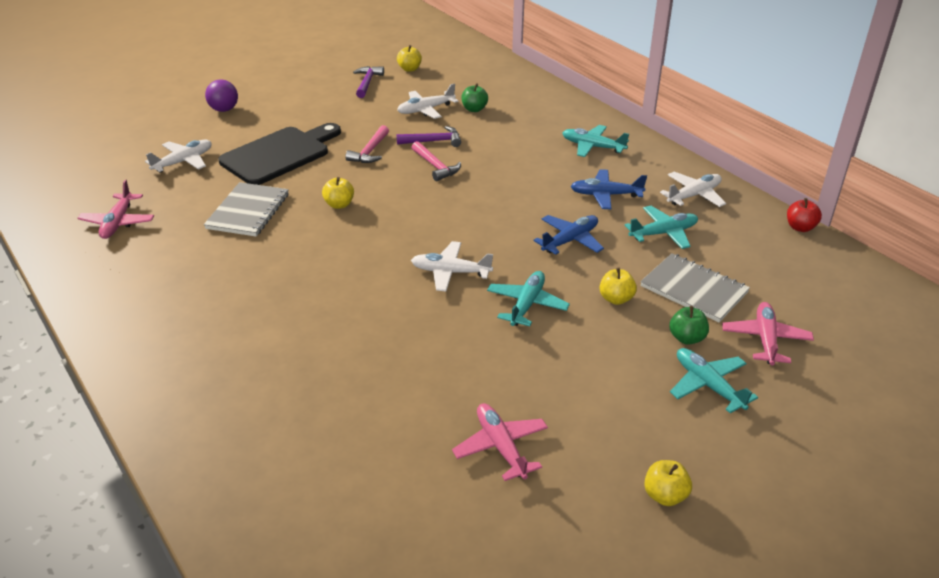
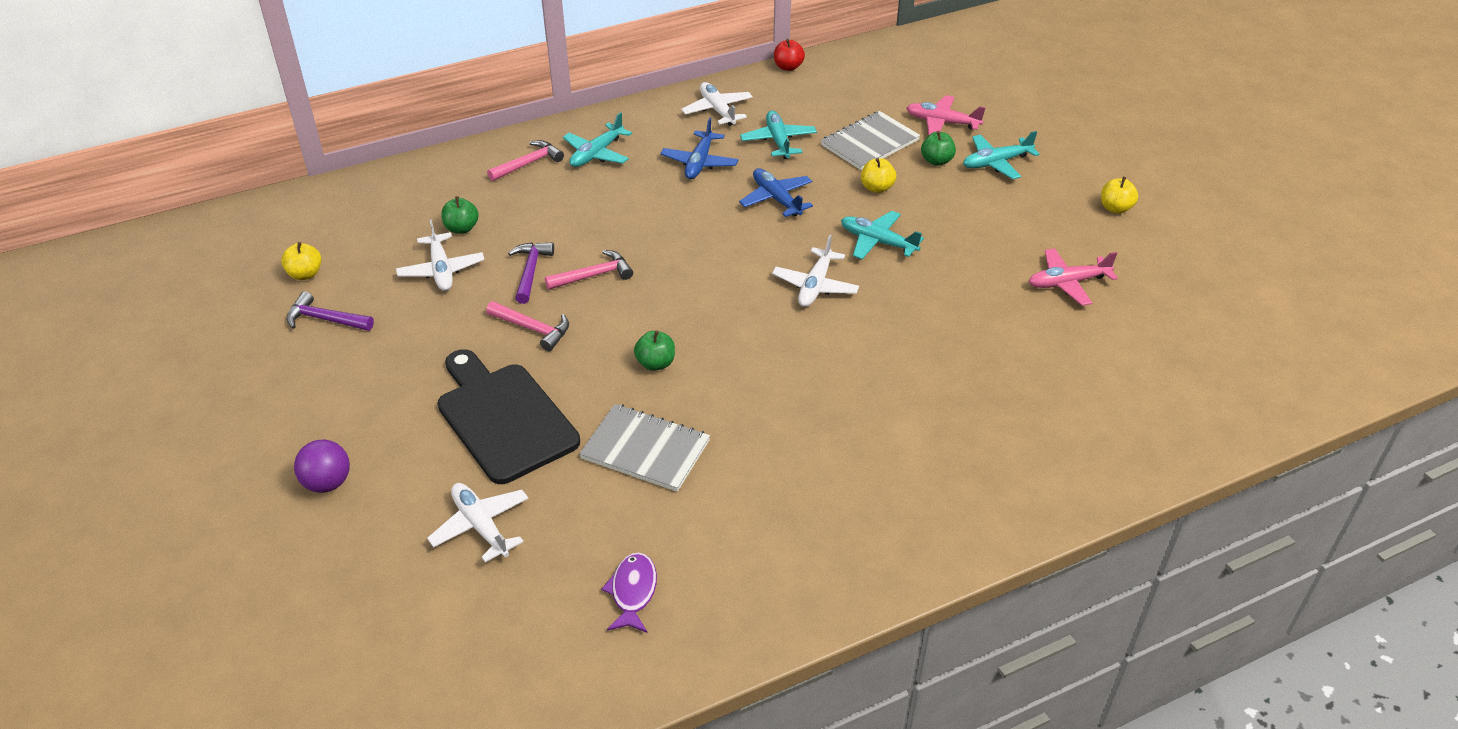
camera: 80 degrees left, 5 degrees up
(118, 222) = (633, 592): pink plane -> purple fish
(339, 204) = (655, 363): yellow apple -> green apple
(564, 121) = (528, 164): none -> pink hammer

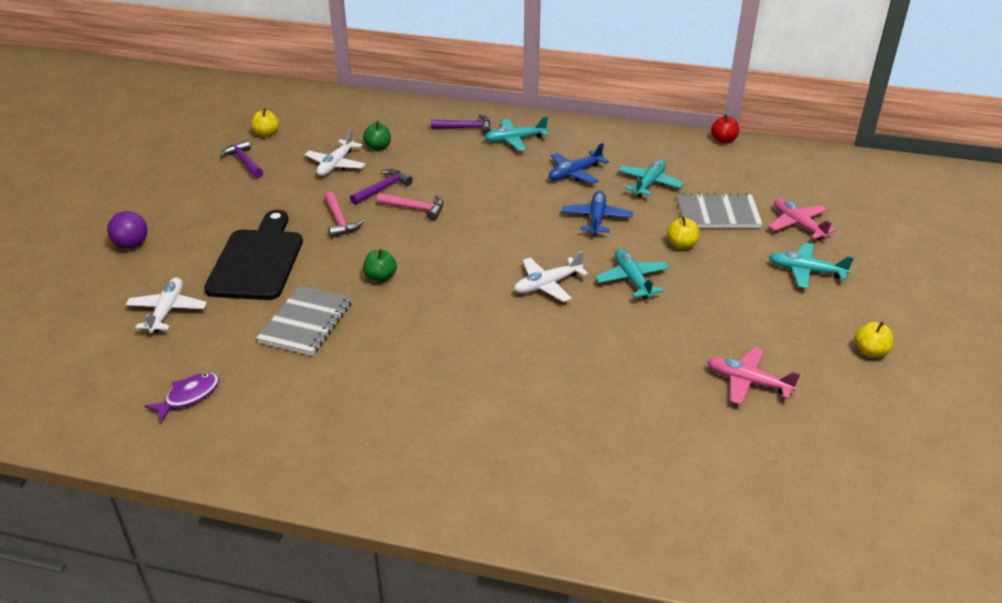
camera: 40 degrees right, 5 degrees down
(528, 164) = (465, 128): pink hammer -> purple hammer
(645, 450) = (306, 323): grey notebook -> grey notebook turned 45 degrees clockwise
(717, 110) = (632, 147): white plane -> none
(936, 161) = (756, 248): green apple -> none

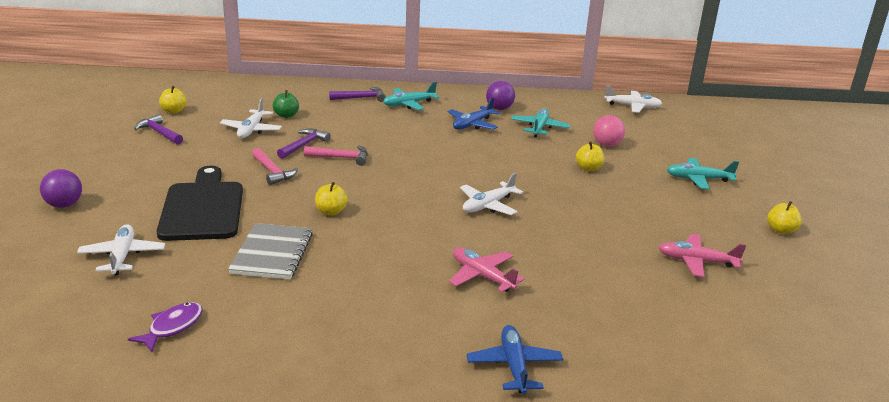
camera: 15 degrees left, 10 degrees down
(380, 277) = (331, 212): green apple -> yellow apple
(597, 218) = (507, 155): blue plane -> blue plane (514, 366)
(614, 153) = (499, 108): none -> purple ball
(632, 279) = (560, 196): turquoise plane -> none
(718, 213) = (606, 145): grey notebook -> pink ball
(723, 140) = (584, 96): red apple -> none
(776, 160) = (632, 106): none -> white plane
(798, 225) = (674, 148): pink plane -> pink plane (482, 276)

